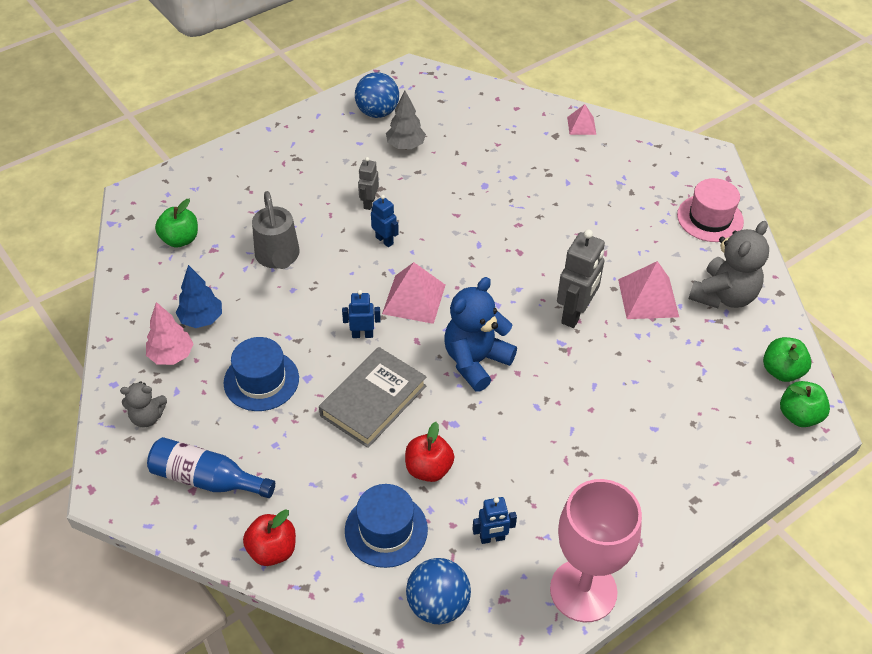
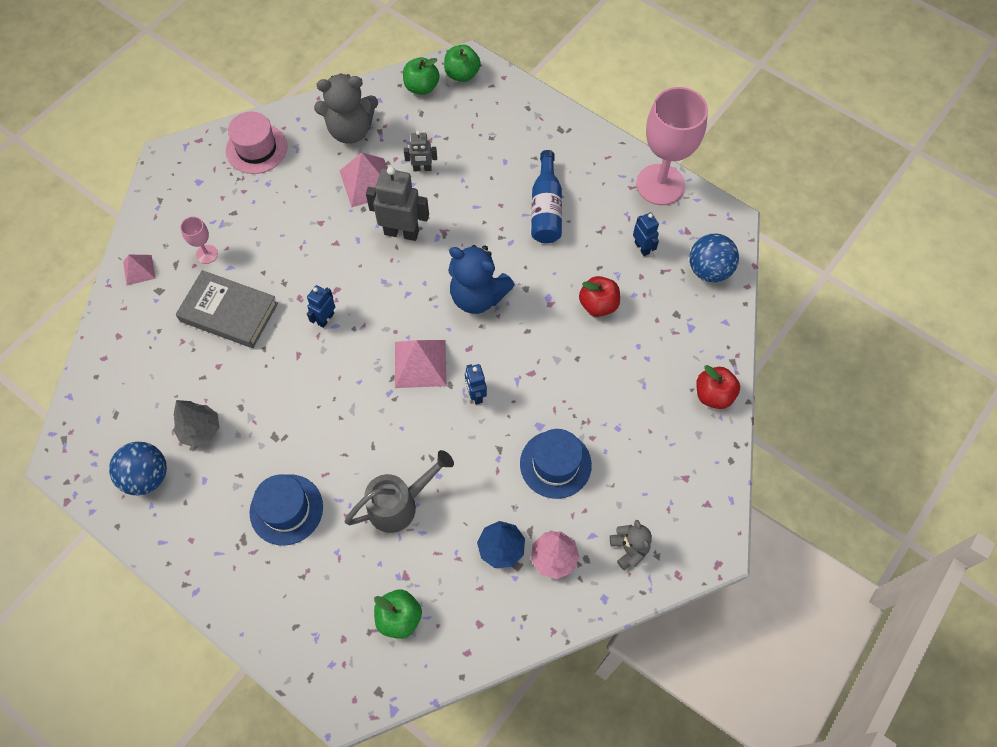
camera: 105 degrees left, 15 degrees up
(207, 479) = (671, 470): blue bottle -> blue bottle (546, 208)
(369, 203) = (299, 441): grey robot -> grey robot (422, 168)
(373, 401) = (546, 364): grey book -> grey book (229, 312)
(384, 240) = (350, 410): blue robot -> blue robot (325, 318)
(386, 530) = (663, 320): blue hat -> blue hat (286, 509)
(587, 169) = (207, 254): none -> pink goblet
(723, 296) = (350, 130): grey teddy bear -> grey teddy bear turned 150 degrees clockwise

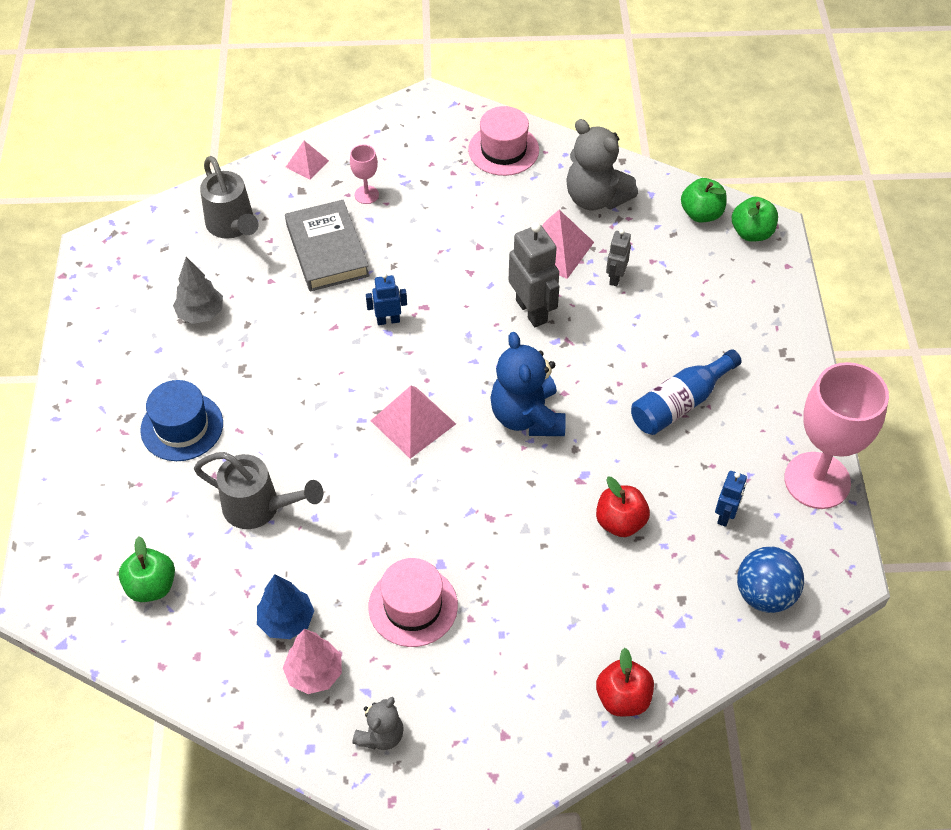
camera: 50 degrees right, 10 degrees down
(143, 356) = (233, 226): none -> grey watering can
(147, 476) = (128, 310): blue ball -> none
(422, 168) = (615, 277): grey robot -> grey robot turned 60 degrees clockwise
(476, 395) = (423, 488): blue robot -> none
(555, 464) = (413, 606): blue hat -> pink hat

